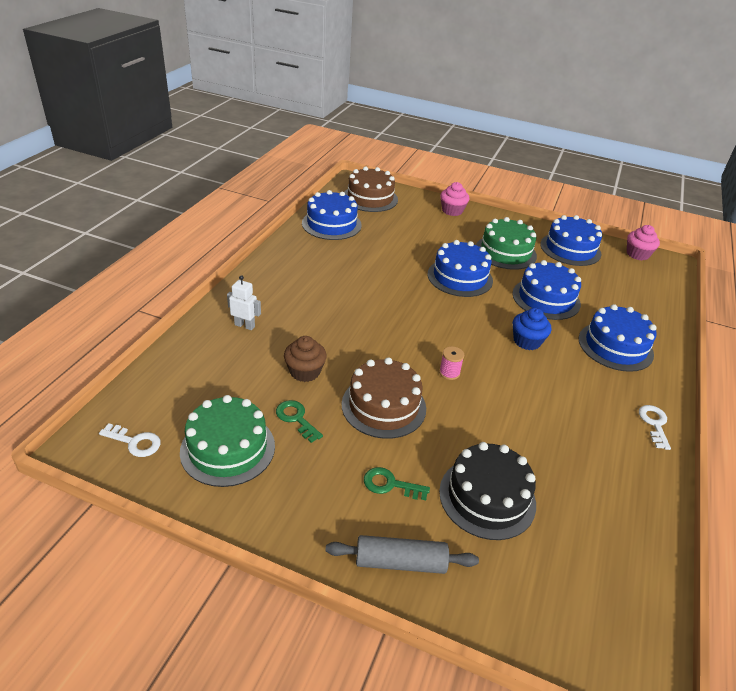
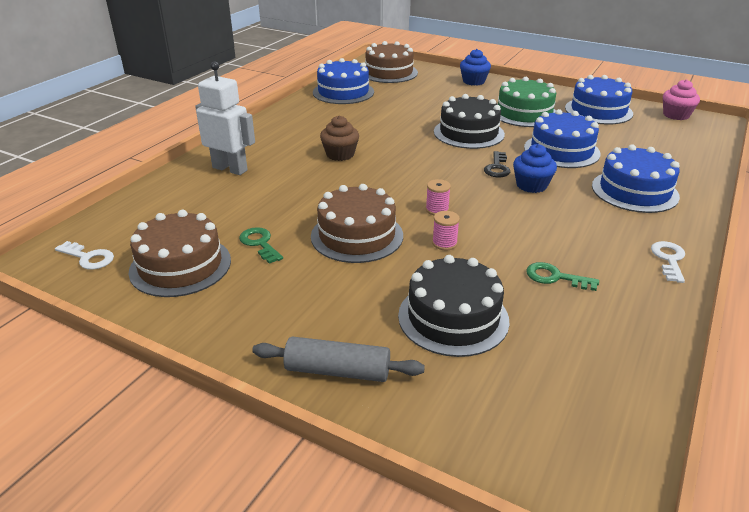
camera: 10 degrees right, 5 degrees down
(228, 448) = (180, 266): green cake -> brown cake
(245, 325) = (230, 169): white robot -> white robot, size x1.73
(305, 372) = (280, 206): brown cupcake -> brown cupcake (340, 154)
(390, 484) = (345, 302): green key -> green key (555, 277)
(452, 211) = (473, 81): pink cupcake -> blue cupcake
(460, 277) = (468, 133): blue cake -> black cake
(463, 412) = (444, 243): none -> pink spool
(493, 320) = (497, 168): none -> black key

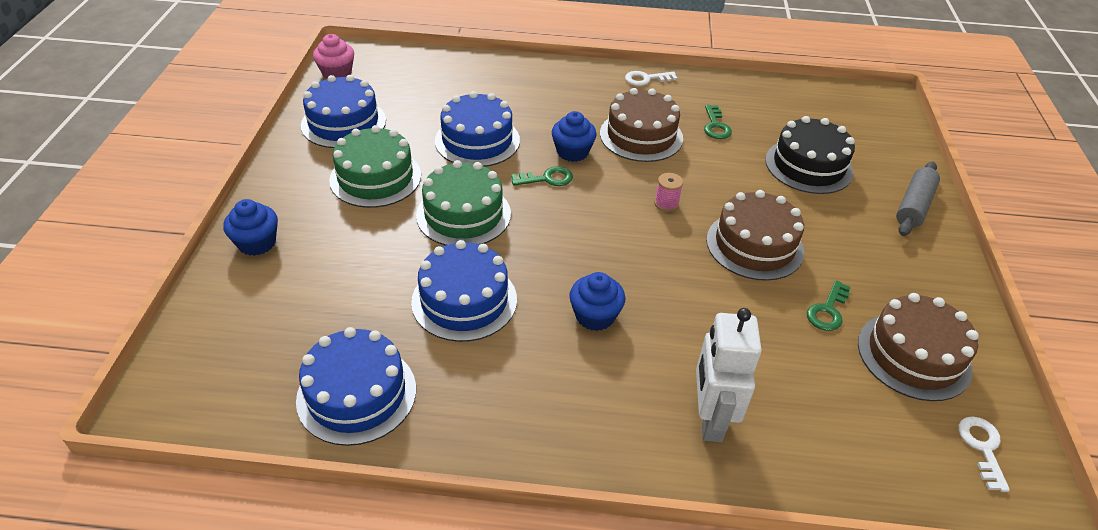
camera: 115 degrees left, 10 degrees up
(337, 371) = (913, 206): grey rolling pin -> grey rolling pin turned 45 degrees clockwise
(340, 154) = (595, 316): brown cupcake -> blue cupcake
(389, 72) = (230, 360): brown cake -> brown cake (641, 136)
(444, 243) = (719, 188): pink spool -> none
(468, 133) = (463, 214): black cake -> green cake
(497, 168) = (547, 178): black key -> green key
(634, 191) = (543, 95): blue cake -> blue cake (464, 300)

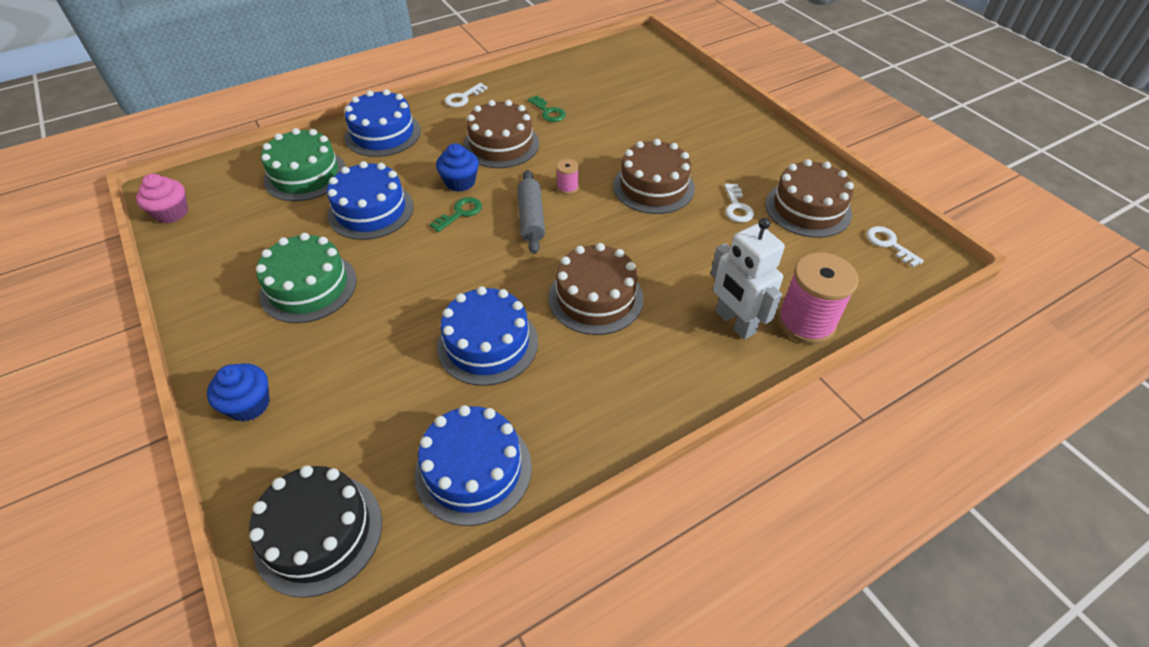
camera: 35 degrees left, 5 degrees up
(343, 123) = (226, 254): blue cake -> blue cake (383, 134)
(463, 214) = (419, 277): green cake -> green cake (305, 175)
(595, 316) = (595, 298): blue cupcake -> brown cake
(790, 466) = (806, 322): none -> pink spool
(808, 166) = (637, 112): black cake -> black cake (319, 533)
(828, 311) = (737, 207): green key -> white key
(913, 206) = (723, 110): grey rolling pin -> grey rolling pin (531, 218)

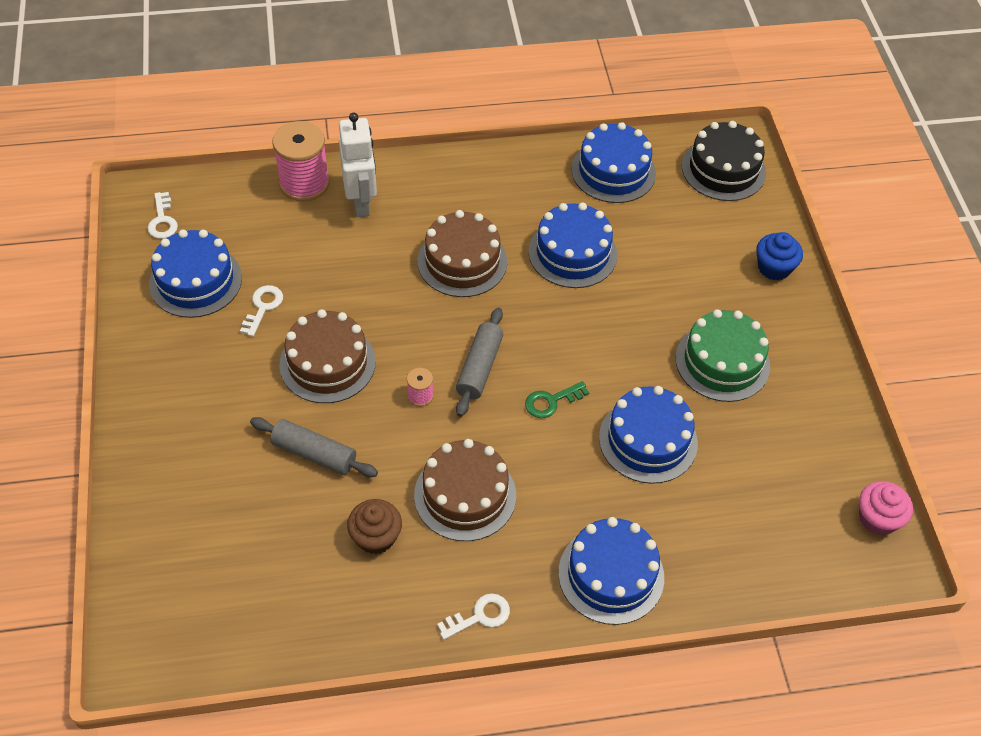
camera: 160 degrees left, 5 degrees up
(305, 175) = (719, 528): green cake -> none
(460, 182) = (537, 448): blue cupcake -> none
(548, 112) = (376, 537): green key -> brown cupcake
(619, 137) = (314, 453): none -> grey rolling pin
(808, 208) = (195, 281): brown cake -> blue cake

